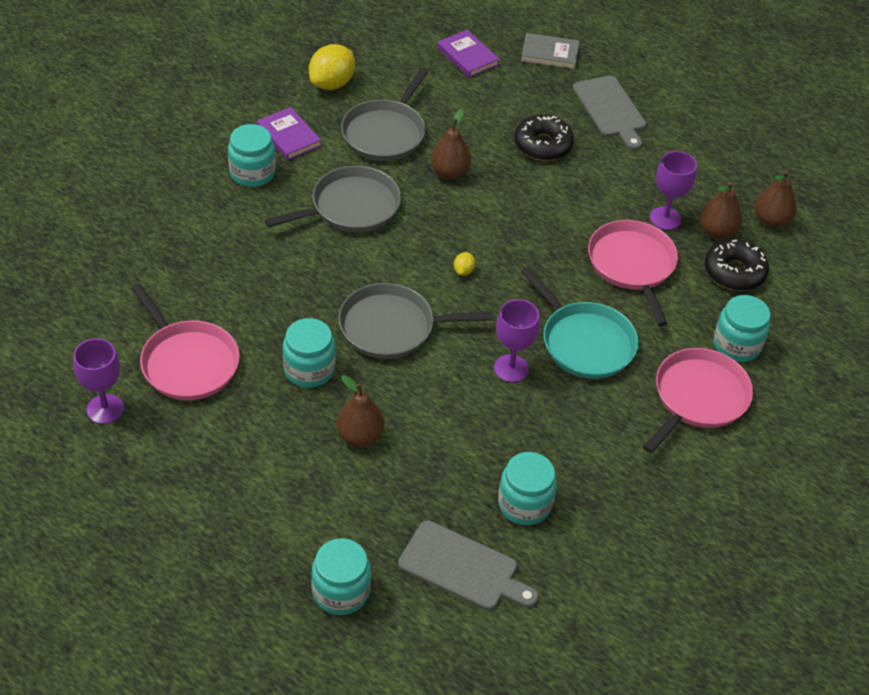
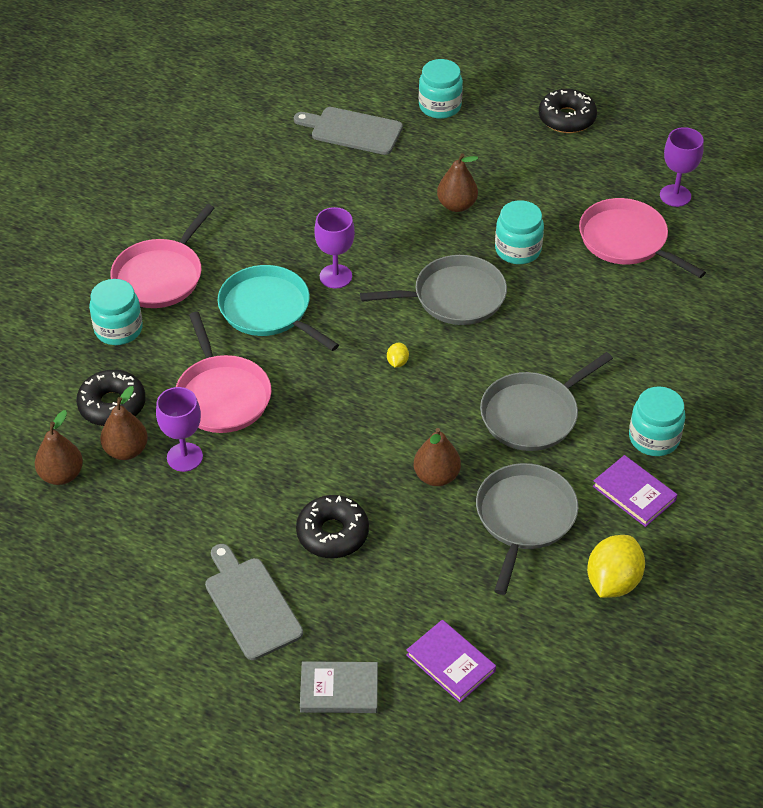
camera: 175 degrees right, 0 degrees up
(182, 544) = (566, 118): none -> black donut
(524, 504) = (310, 176): turquoise jar -> none

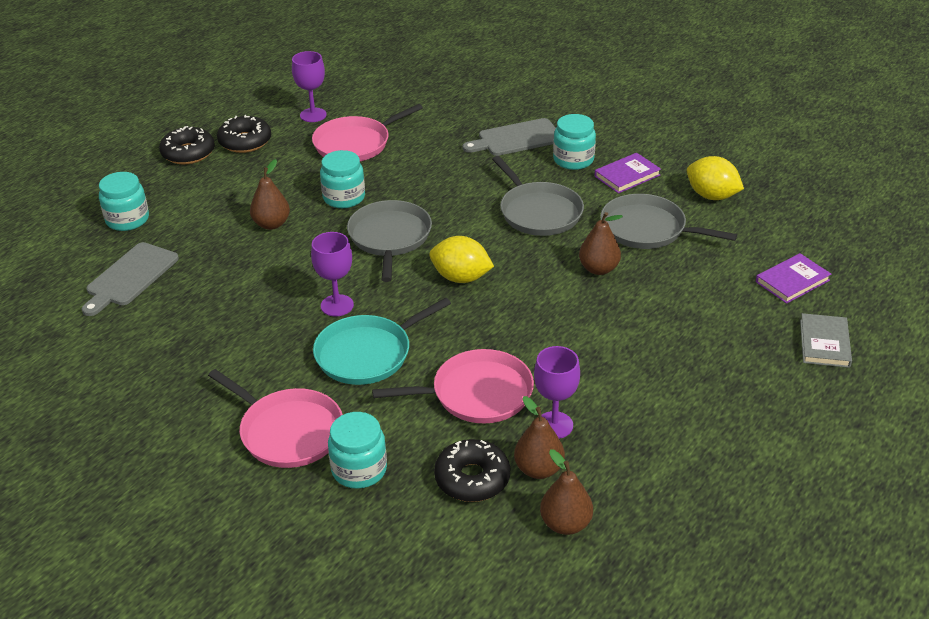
camera: 80 degrees left, 10 degrees down
(250, 604) = (737, 390): grey cutting board -> grey cutting board (516, 139)
(332, 533) = (657, 333): black donut -> black donut (245, 142)
(397, 362) = (461, 278): yellow lemon -> yellow lemon, size x2.24

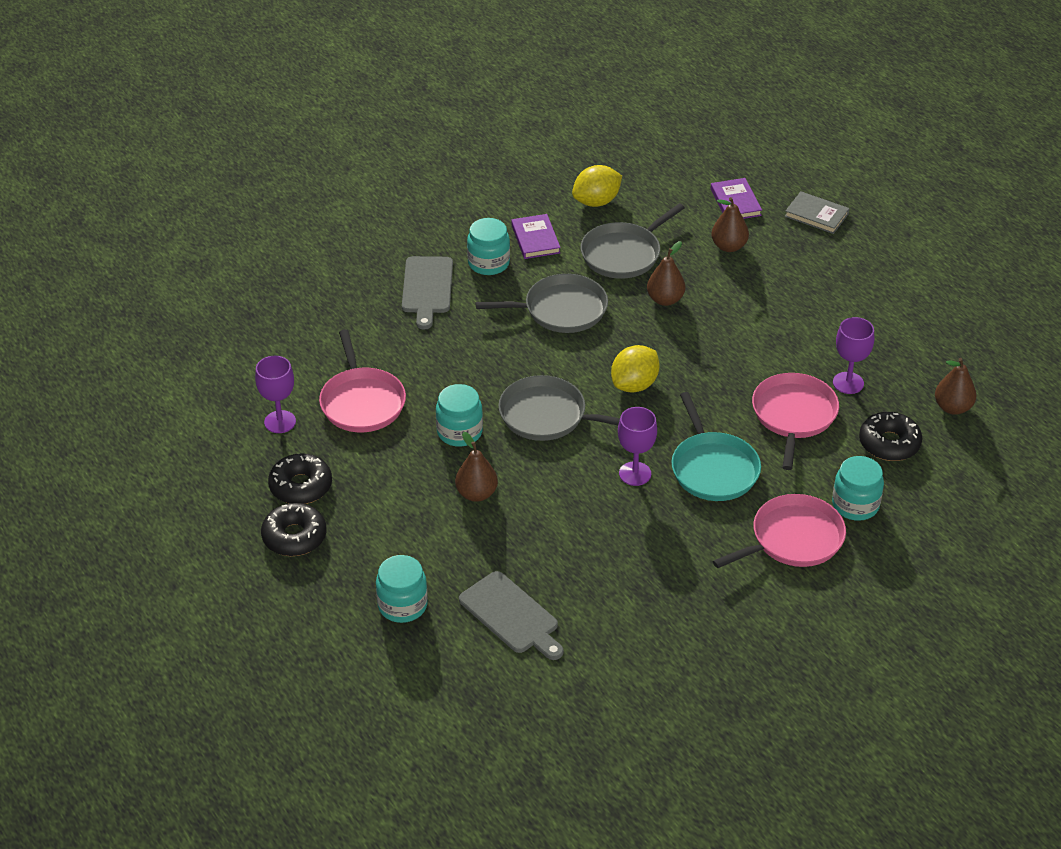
camera: 70 degrees left, 5 degrees up
(538, 469) = (892, 405): brown pear -> brown pear (728, 246)

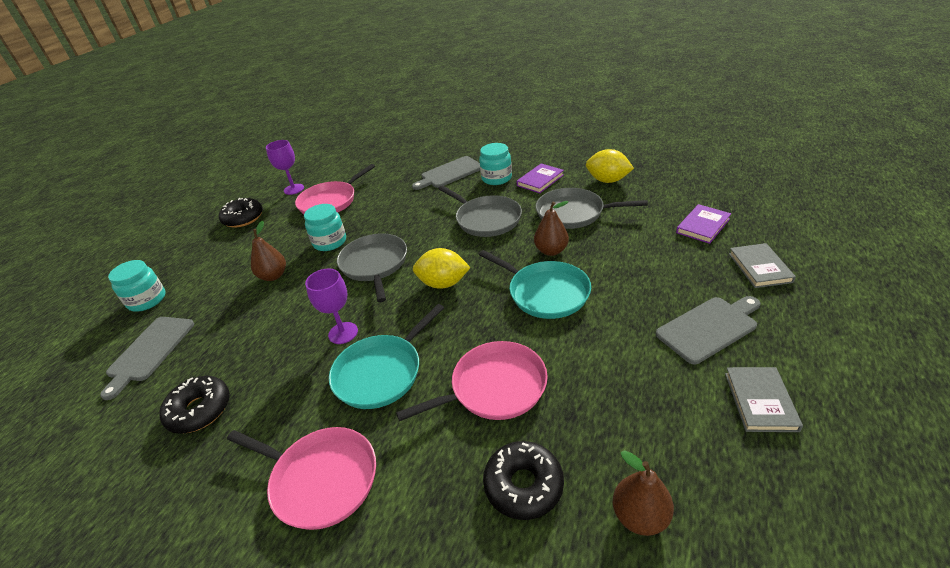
camera: 60 degrees right, 5 degrees down
(294, 537) = (198, 236): black donut -> black donut (200, 410)
(717, 334) = (545, 292): none -> turquoise pan
(728, 246) = (650, 247): brown pear -> none
(847, 282) = (709, 328): none -> grey cutting board
(848, 383) = (578, 402): purple goblet -> none
(855, 505) = (404, 507): turquoise jar -> none
(926, 307) = (760, 401): none -> grey book

